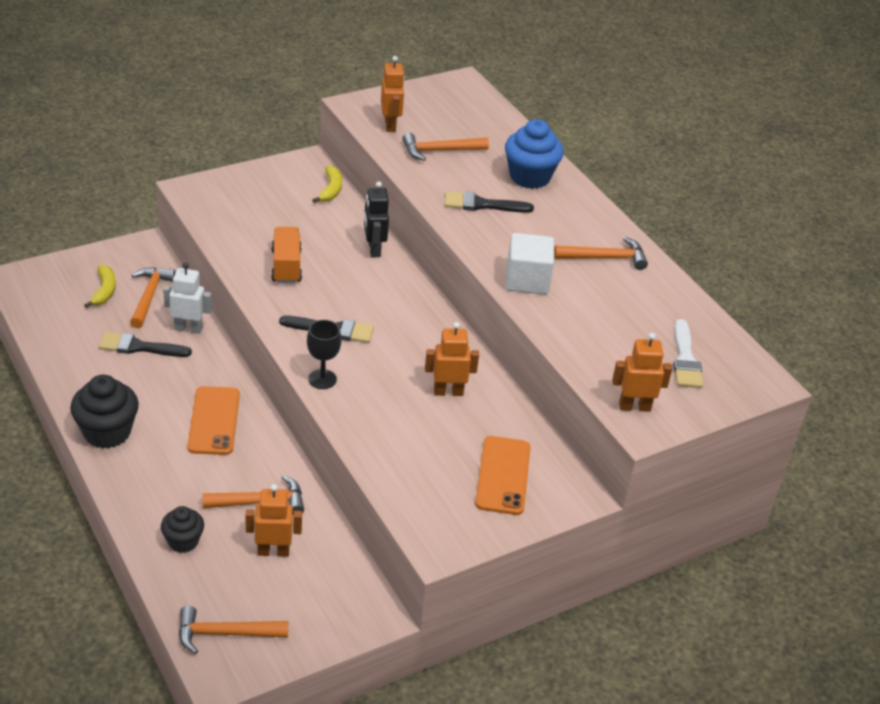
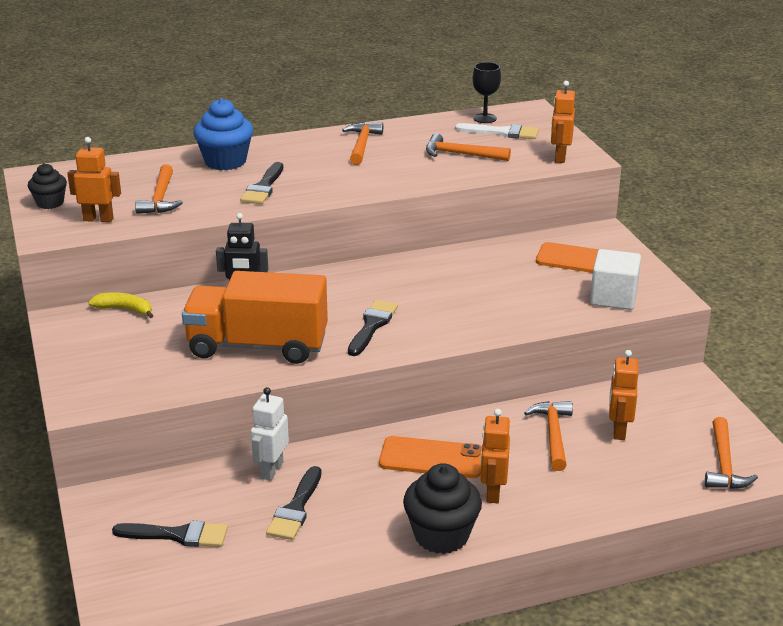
camera: 75 degrees left, 10 degrees down
(104, 291) = (178, 535): yellow banana -> black brush
(149, 296) = (202, 498): orange hammer -> orange hammer (461, 154)
(183, 541) = (608, 485): black cupcake -> black cupcake (50, 203)
(286, 266) = (258, 346): orange truck -> orange truck, size x1.81
(322, 379) = (448, 337): black goblet -> black goblet (485, 118)
(448, 392) = (472, 274): orange robot -> orange robot (493, 493)
(527, 280) = (388, 179): white cube -> white cube (613, 298)

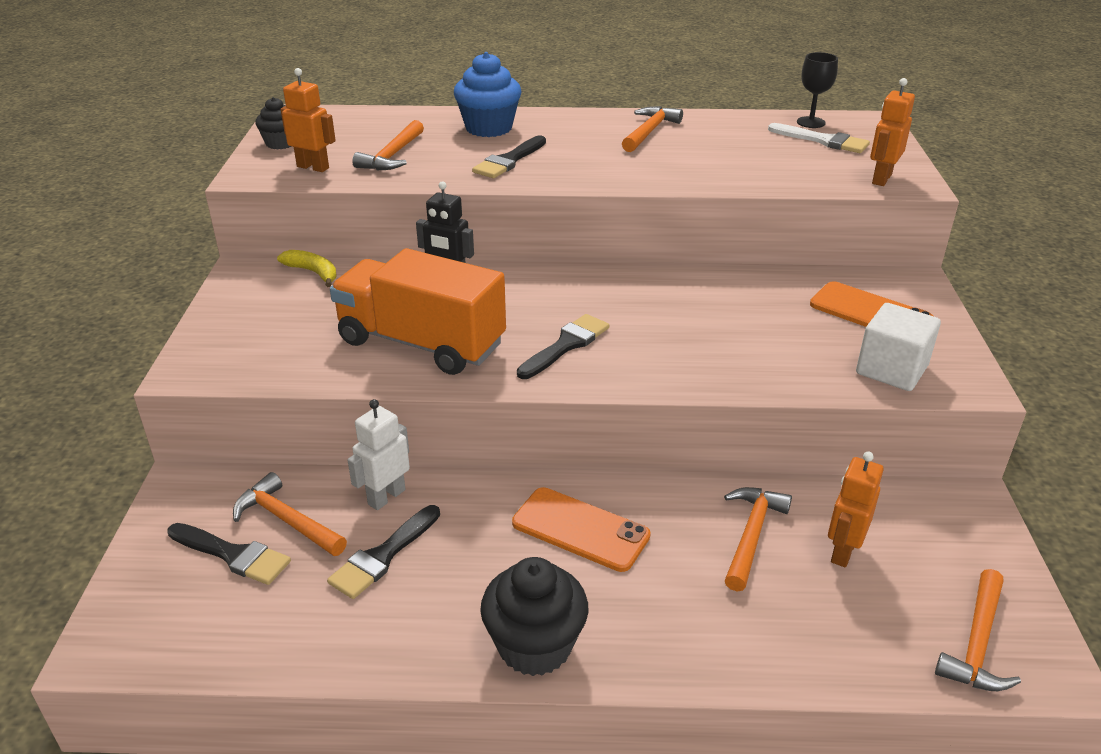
camera: 20 degrees right, 5 degrees up
(461, 154) = (759, 158): orange hammer -> orange hammer (287, 521)
(493, 493) = (632, 600): orange robot -> none

